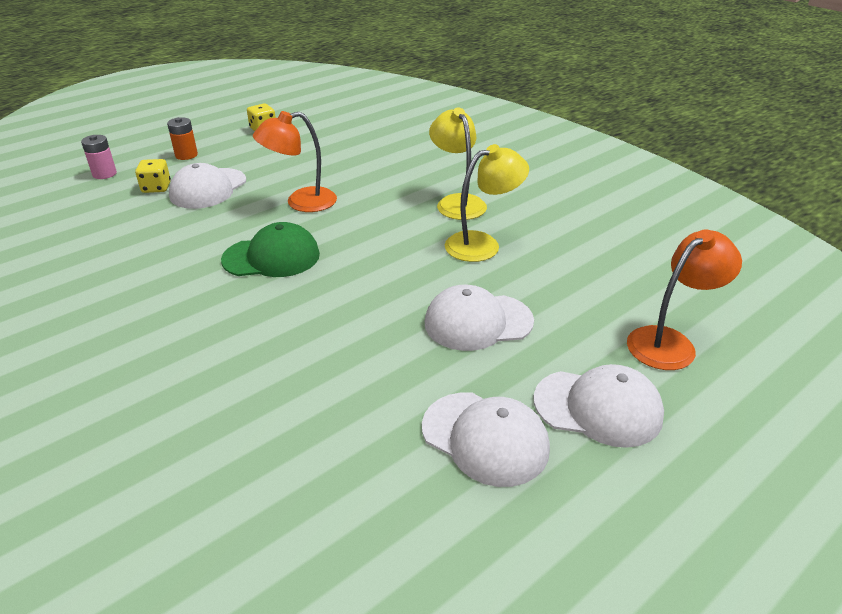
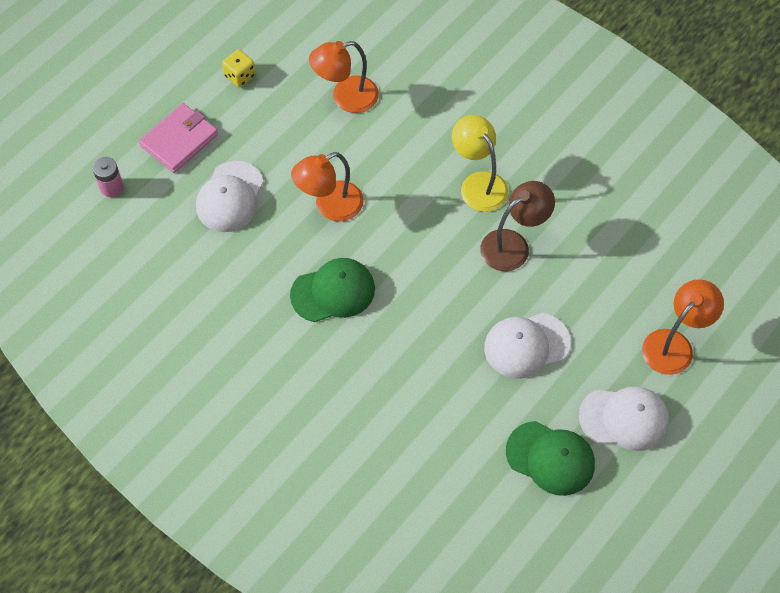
camera: 10 degrees left, 25 degrees up
(156, 188) = (177, 203): yellow dice -> none
(186, 155) = (179, 140): orange battery -> pink wallet
(349, 146) = (346, 98): none -> orange lamp
(482, 244) = (513, 245): yellow lamp -> brown lamp
(485, 438) = (550, 458): white cap -> green cap

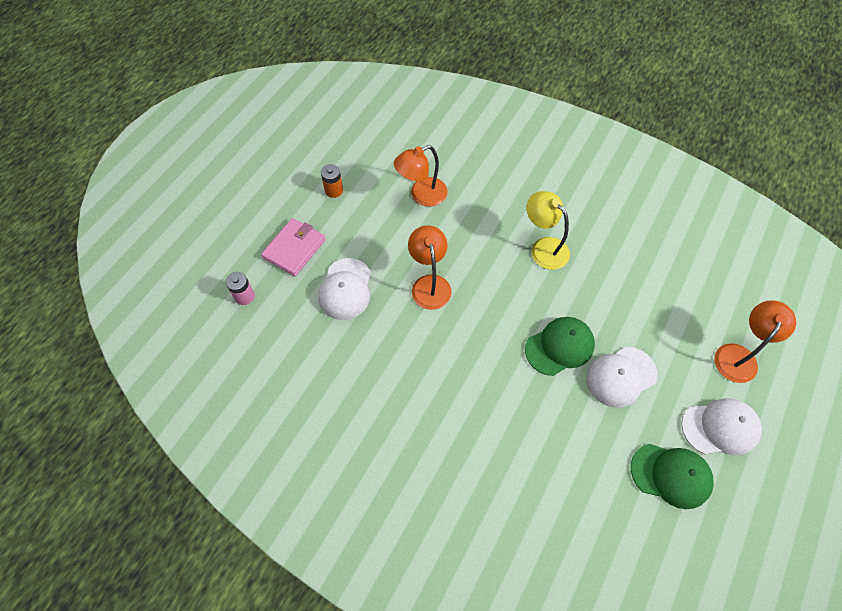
camera: 10 degrees left, 0 degrees up
(240, 76) = (334, 190): yellow dice -> orange battery
(330, 206) = (429, 284): orange lamp -> orange lamp turned 120 degrees clockwise
(333, 292) = (449, 356): green cap -> green cap (559, 347)
(513, 245) = (585, 293): brown lamp -> none

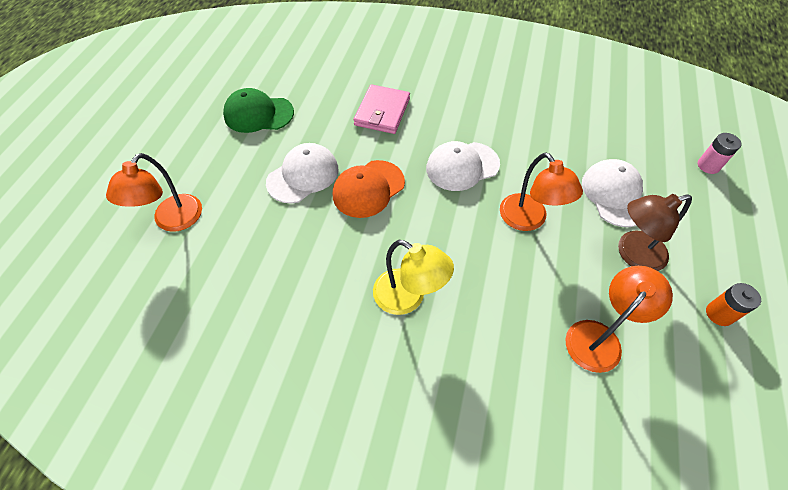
camera: 165 degrees right, 5 degrees down
(294, 248) = (702, 224): pink wallet -> pink wallet (382, 112)
(364, 239) = (632, 254): none -> brown lamp
(559, 347) = (368, 189): green cap -> orange cap
(720, 428) = (208, 154): white cap -> white cap (462, 166)

